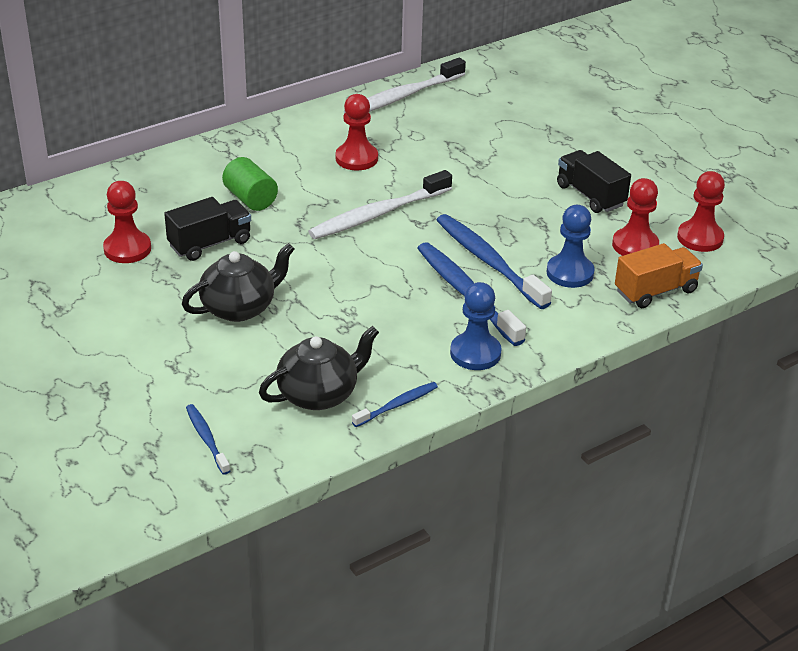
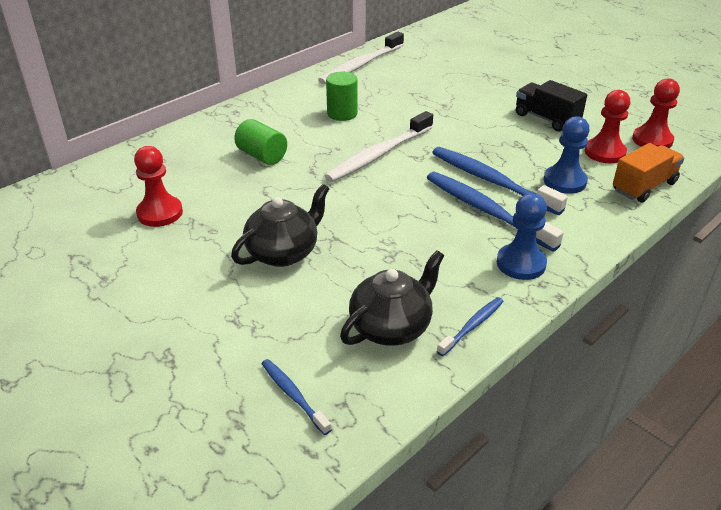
camera: 10 degrees left, 0 degrees up
(210, 243) = (237, 198): black truck -> none
(356, 158) = (342, 114): red pawn -> green cylinder

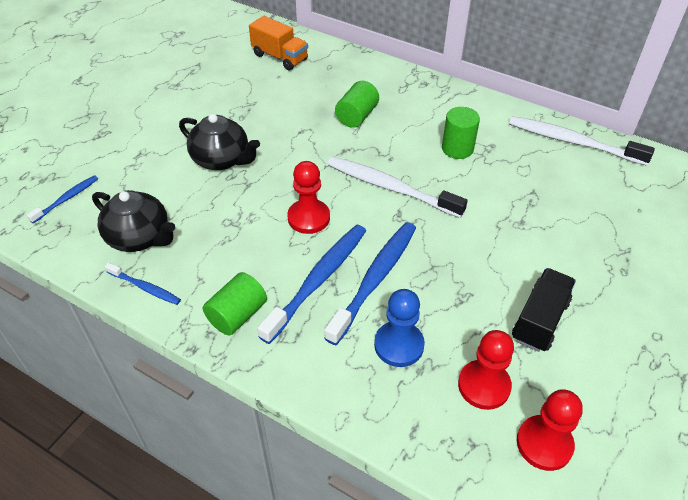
camera: 75 degrees right, 10 degrees up
(160, 213) = (256, 86): red pawn -> red pawn (308, 218)
(521, 263) = (237, 315): blue pawn -> green cylinder
(644, 187) = (417, 429): orange truck -> orange truck (280, 57)

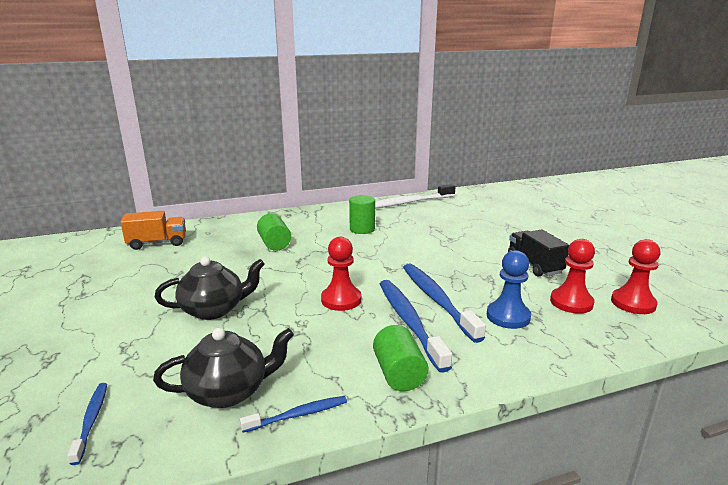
camera: 50 degrees left, 25 degrees down
(390, 187) = (360, 261): white toothbrush -> none

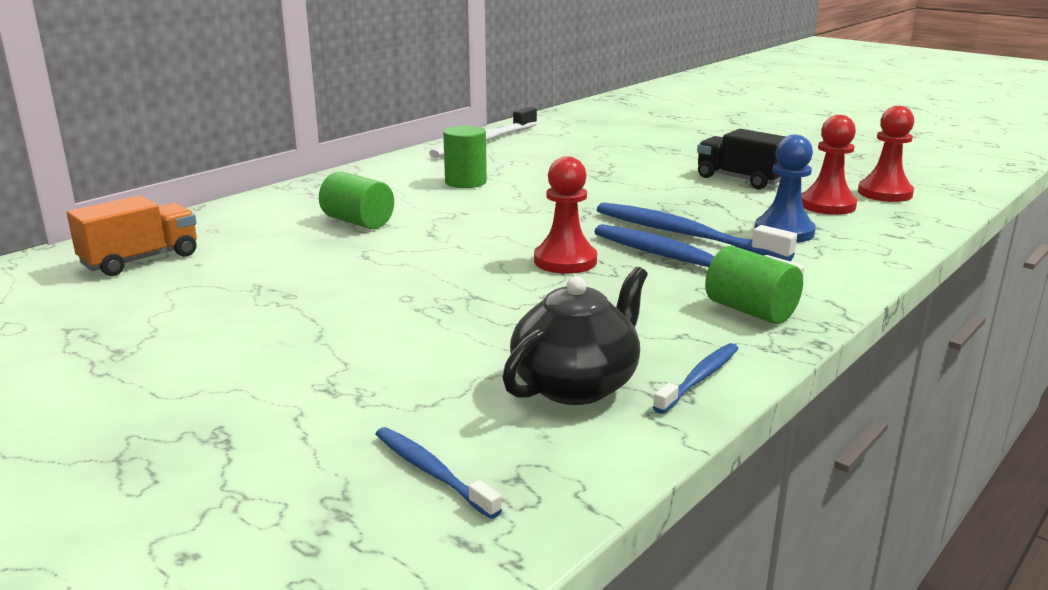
camera: 30 degrees left, 0 degrees up
(214, 309) = (398, 313): black teapot -> none

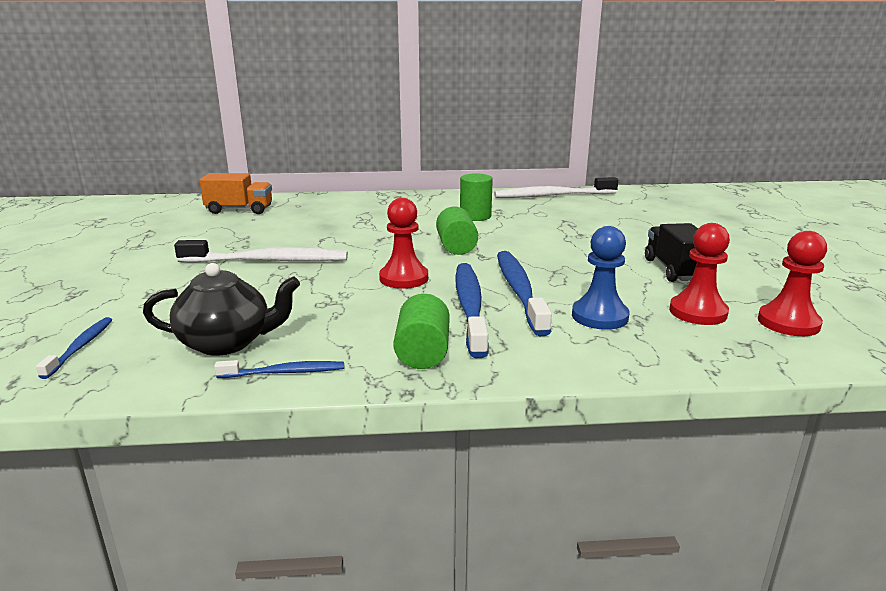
camera: 45 degrees right, 0 degrees up
(358, 222) = (363, 221): green cylinder -> green cylinder (456, 247)
(372, 299) = (268, 261): none -> white toothbrush

